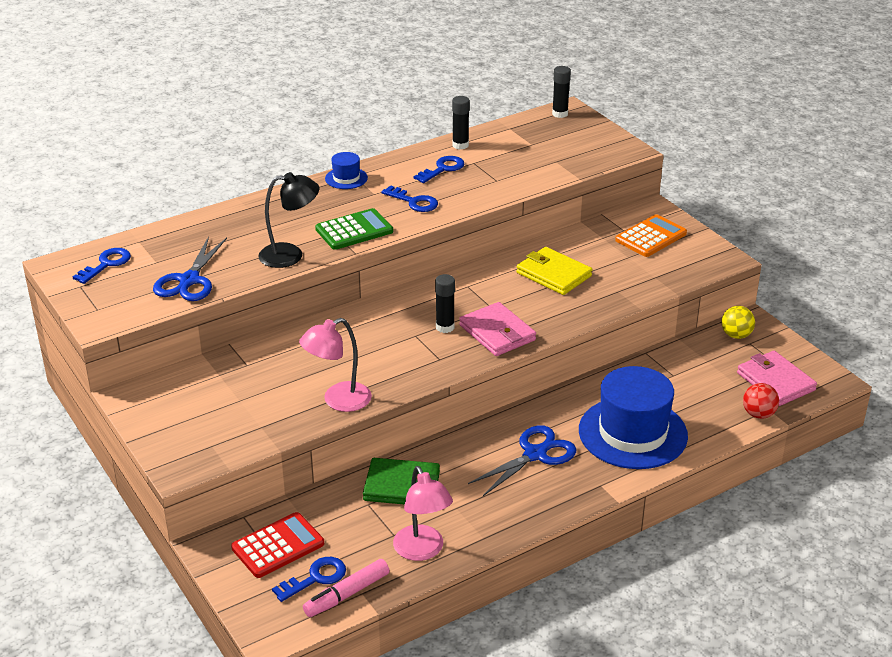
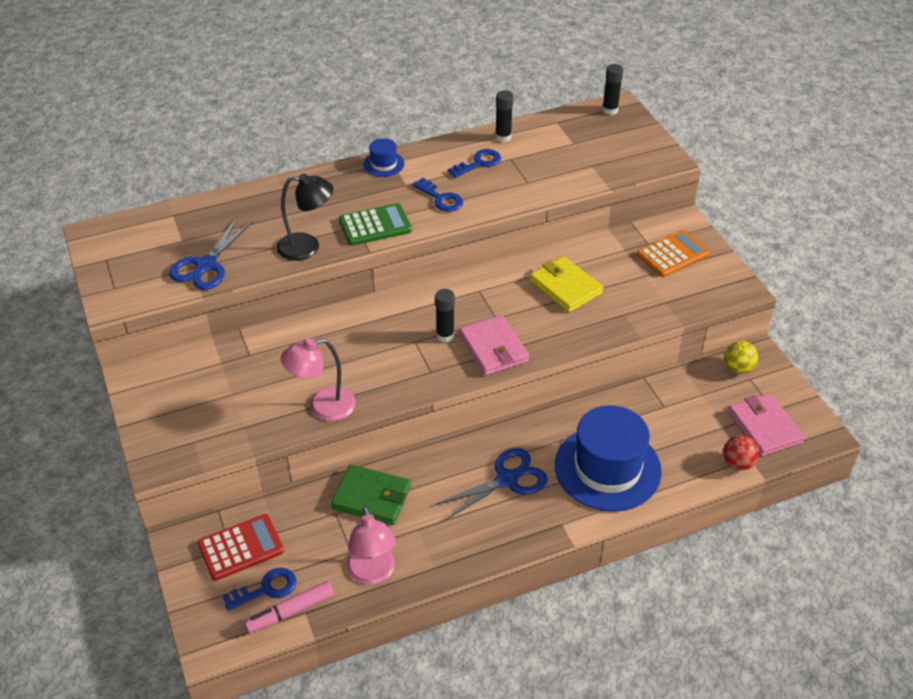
camera: 10 degrees right, 10 degrees up
(106, 264) = (136, 238): blue key -> none

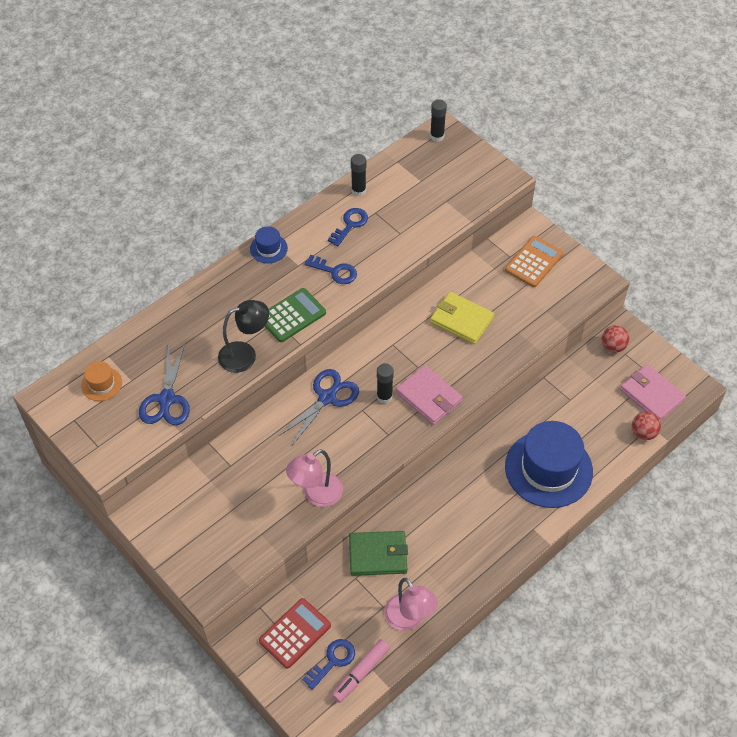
camera: 20 degrees left, 10 degrees up
(151, 236) = (101, 384): none -> orange hat
(507, 479) = (476, 504): blue scissors -> blue scissors (327, 398)
(738, 368) = (613, 346): yellow ball -> red ball

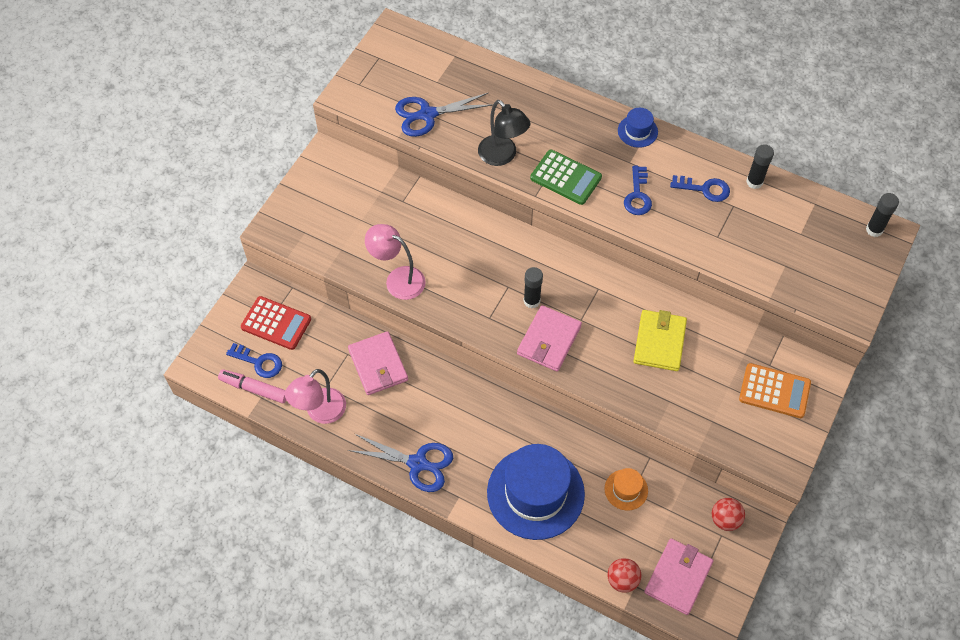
camera: 70 degrees right, 5 degrees up
(101, 384) = (423, 62): orange hat -> orange hat (626, 490)
(327, 398) = (509, 253): blue scissors -> blue scissors (417, 463)
(378, 555) = (378, 365): green wallet -> pink wallet

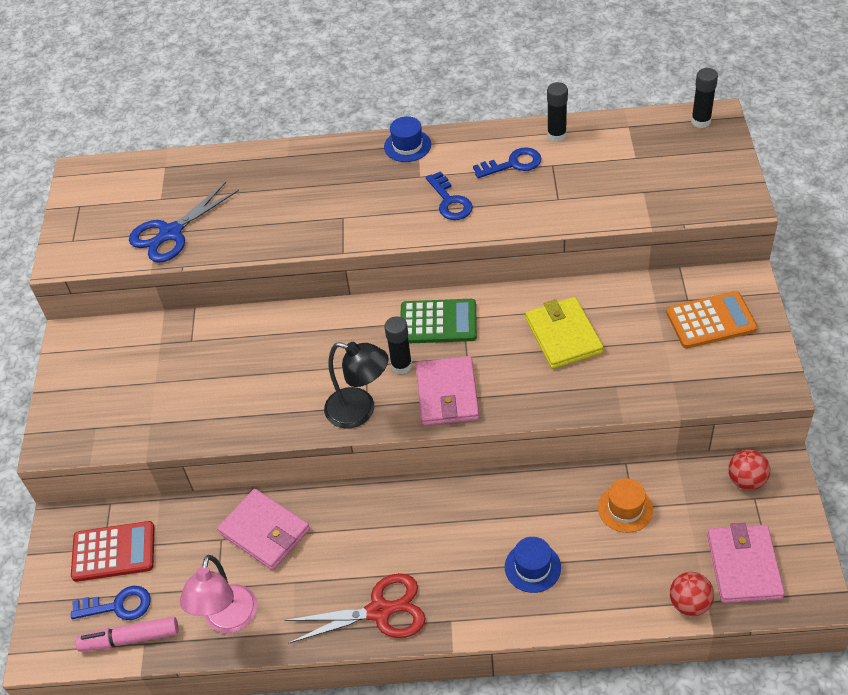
camera: 25 degrees left, 10 degrees down
(398, 279) = (237, 420): pink lamp -> none
(417, 463) = (379, 611): blue scissors -> red scissors
(502, 156) = (281, 233): black lamp -> black lamp (360, 411)
(535, 493) = (532, 567): blue hat -> blue hat, size x0.45
(565, 178) = (363, 221): green calculator -> green calculator (438, 322)

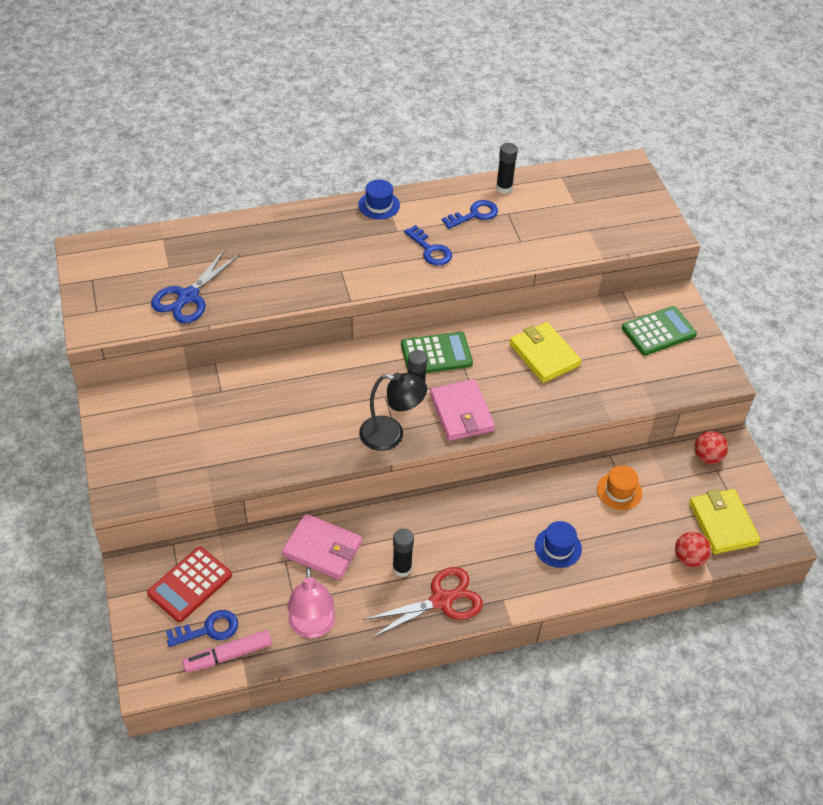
camera: 20 degrees left, 0 degrees up
(113, 552) = (190, 584): red calculator -> red calculator turned 150 degrees clockwise
(701, 121) = (618, 169): black glue stick -> black glue stick (402, 568)
(711, 321) = (658, 331): orange calculator -> green calculator
(743, 566) = (722, 524): pink wallet -> yellow wallet

